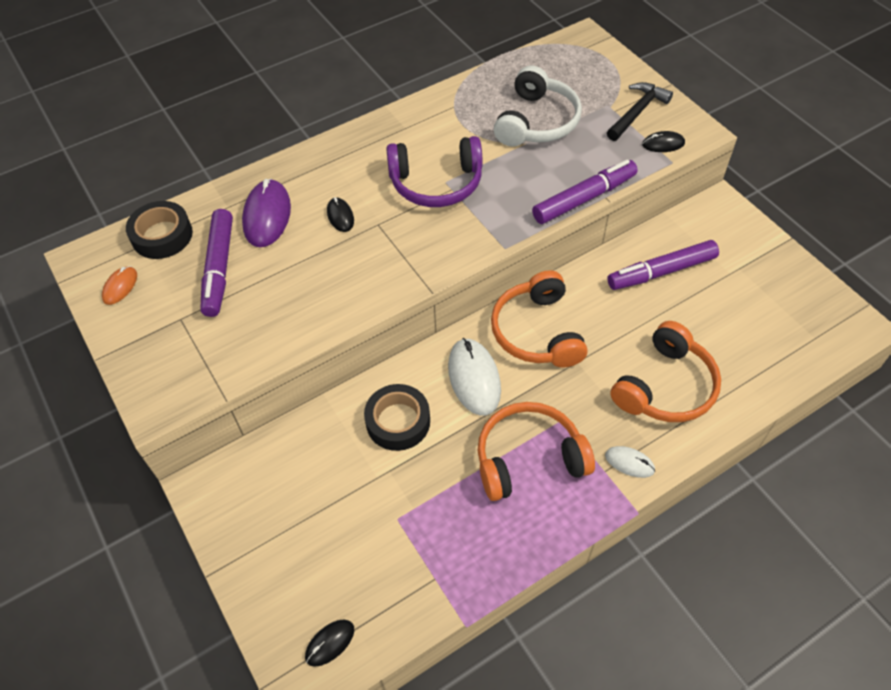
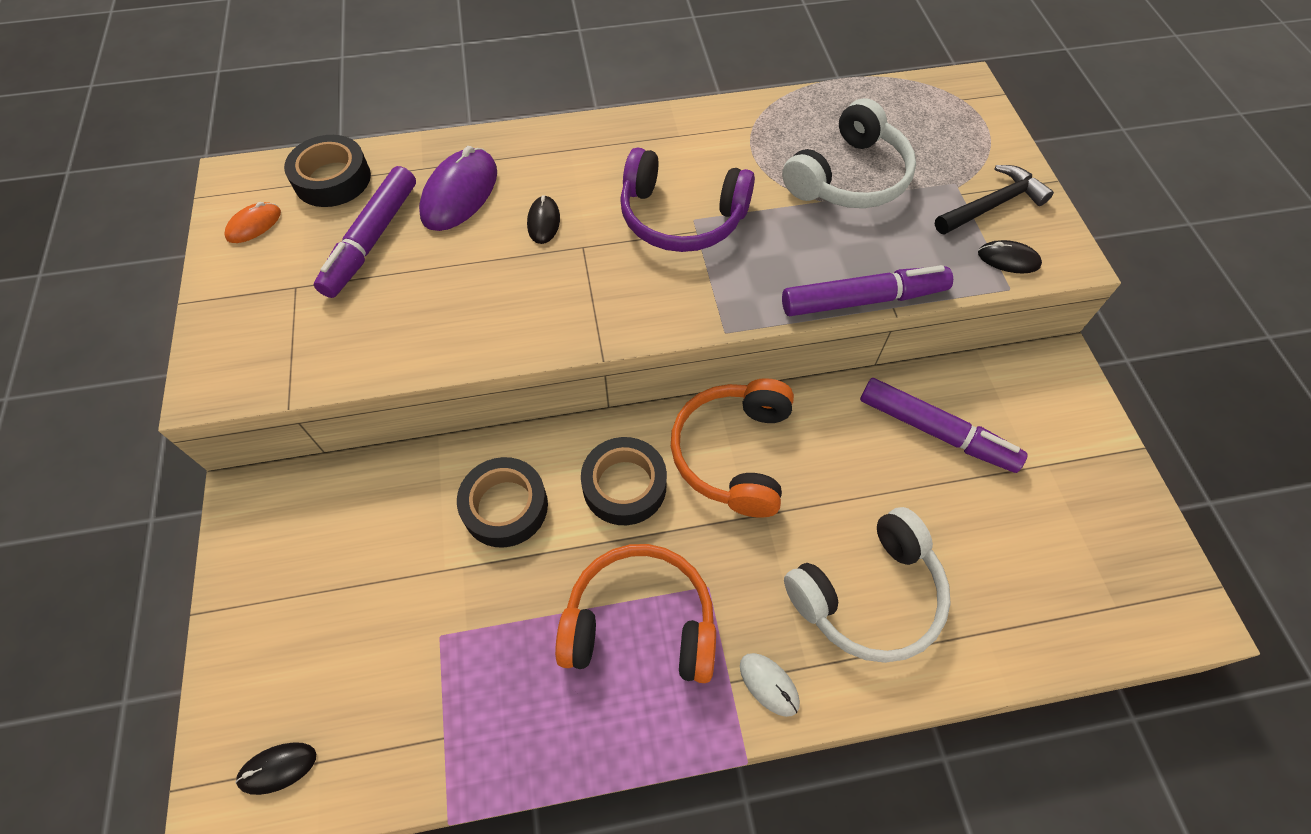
camera: 20 degrees right, 5 degrees up
(474, 378) = (624, 486): white mouse -> black tape
(661, 272) = (936, 431): purple marker -> purple marker turned 150 degrees counterclockwise
(665, 387) = (868, 595): orange headphones -> white headphones

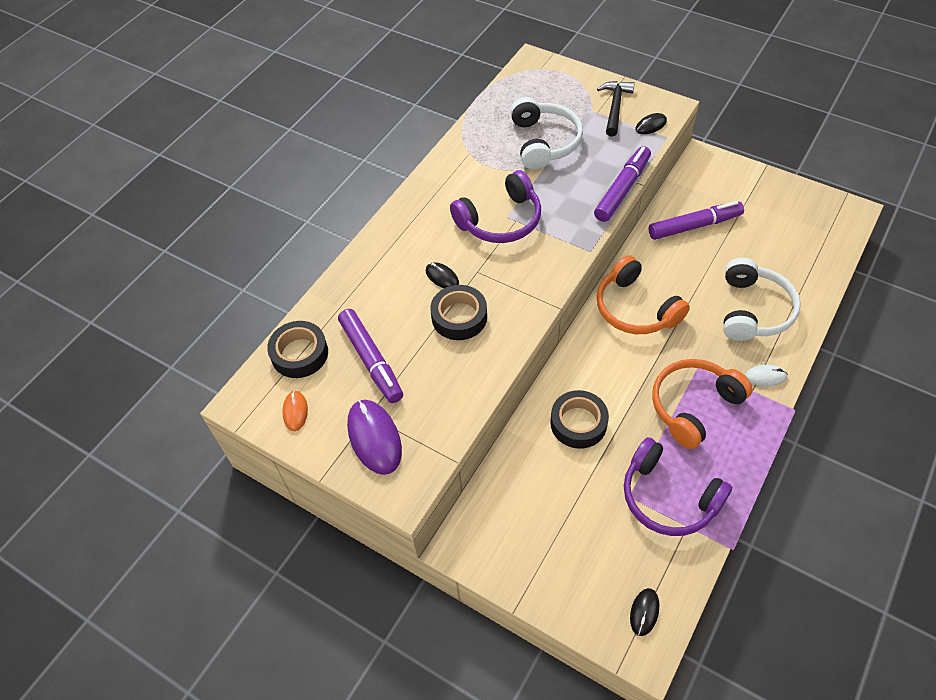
camera: 45 degrees left, 5 degrees down
(460, 194) = (380, 301): purple mouse -> purple mouse (374, 438)
(471, 684) = (668, 497): none -> purple headphones
(624, 486) = (613, 364): black tape -> black tape (459, 317)

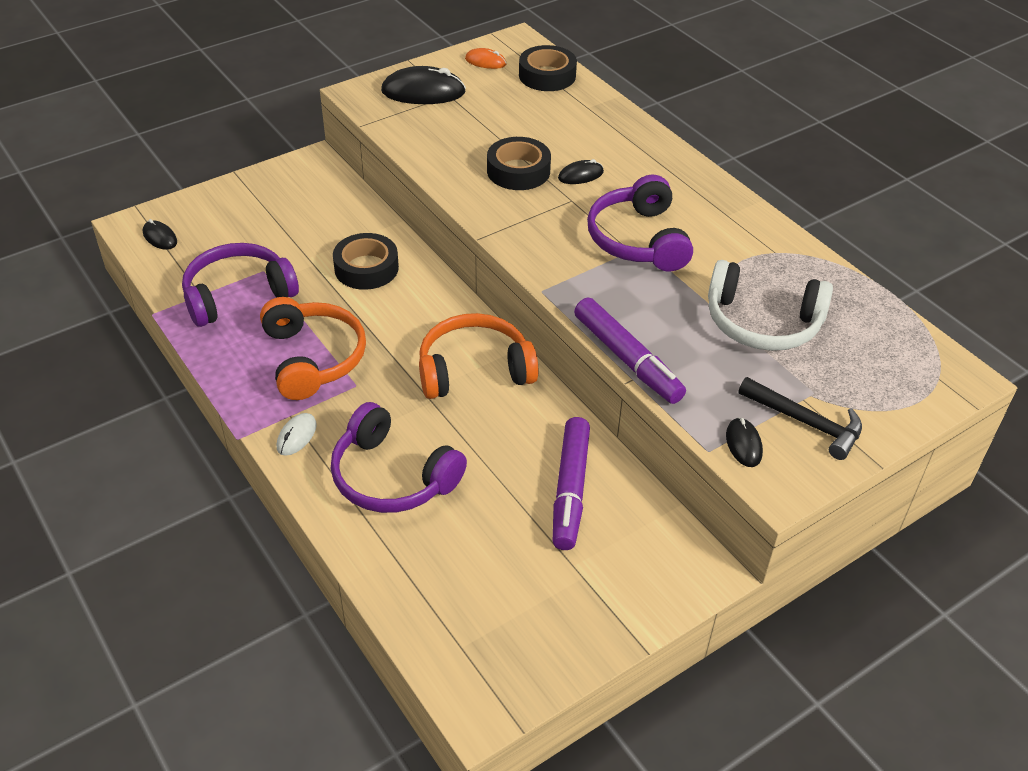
camera: 110 degrees right, 10 degrees down
(371, 360) = (508, 109): purple marker -> none
(374, 438) = (423, 92): purple mouse -> black mouse
(753, 310) = (392, 476): white headphones -> purple headphones

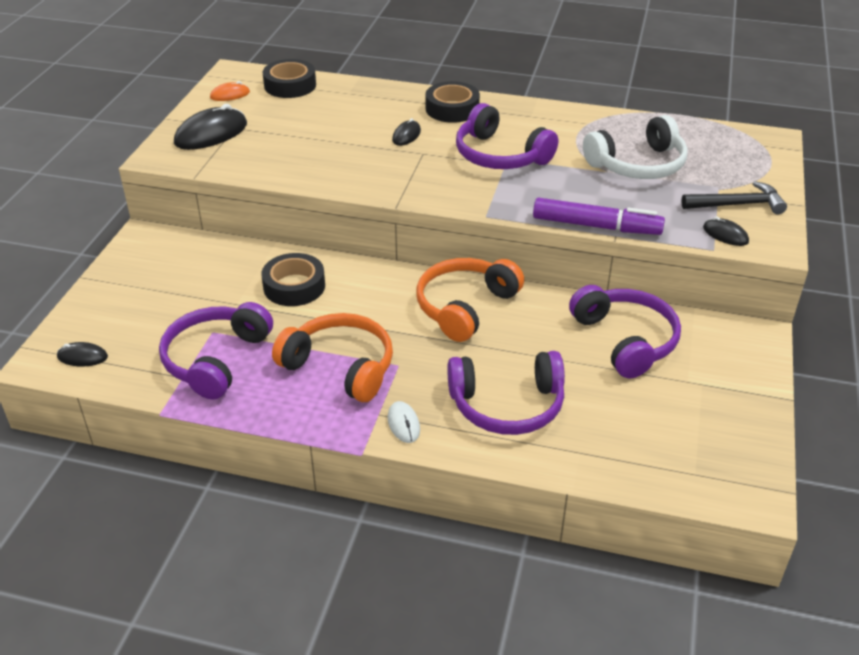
camera: 40 degrees left, 5 degrees down
(518, 171) = (360, 152): black tape -> black tape (452, 109)
(570, 490) = (625, 340): purple marker -> purple headphones

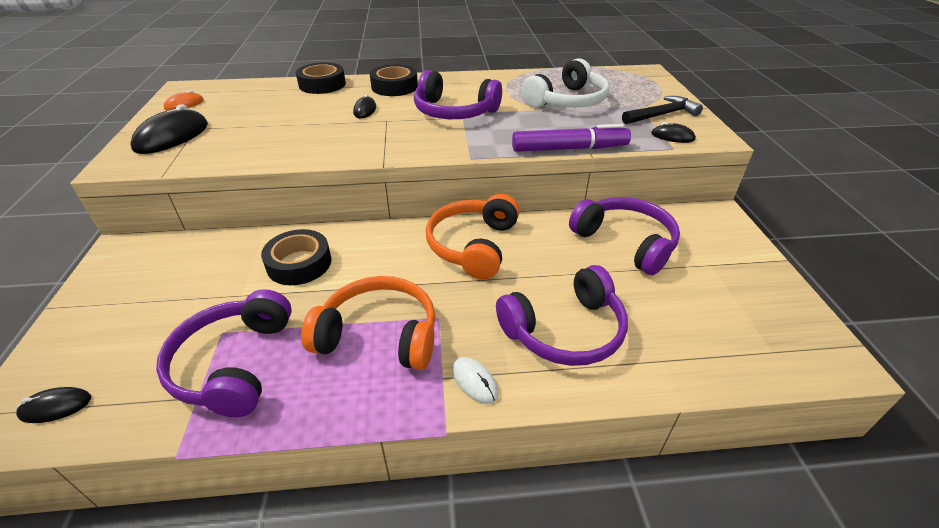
camera: 20 degrees left, 0 degrees up
(290, 85) = (241, 90): black tape -> black tape (322, 84)

